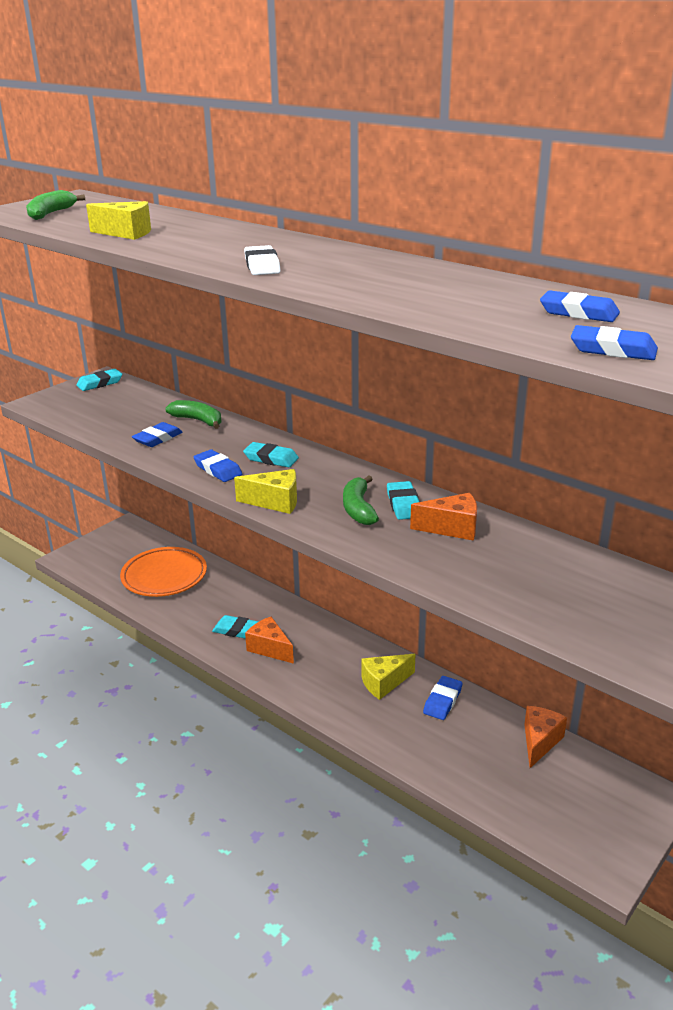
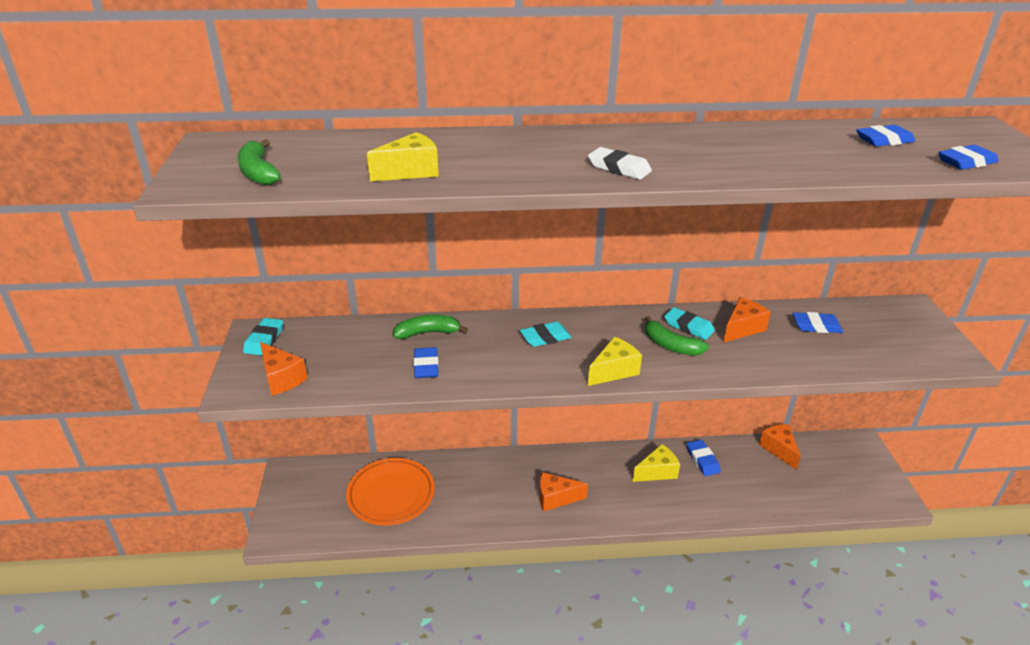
camera: 45 degrees left, 5 degrees up
(68, 407) = (281, 378): none -> orange cheese
(218, 469) = (526, 367): blue eraser -> blue eraser (816, 326)
(236, 630) = (513, 501): turquoise eraser -> none
(384, 683) = (657, 472): yellow cheese -> yellow cheese turned 135 degrees counterclockwise

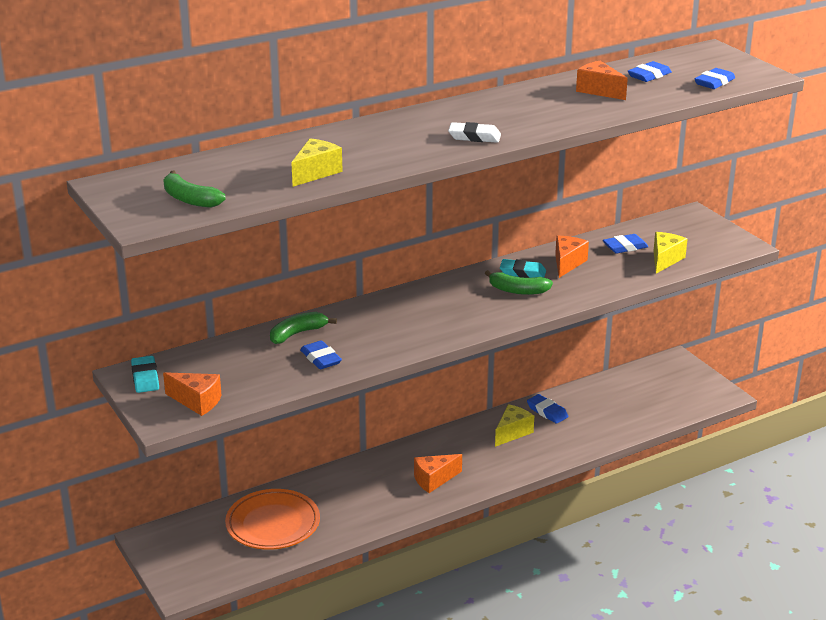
camera: 25 degrees left, 5 degrees down
(545, 337) = (407, 311): turquoise eraser -> none
(614, 371) = (485, 321): yellow cheese -> yellow cheese (665, 260)
(779, 450) = (609, 385): orange cheese -> orange cheese (599, 91)

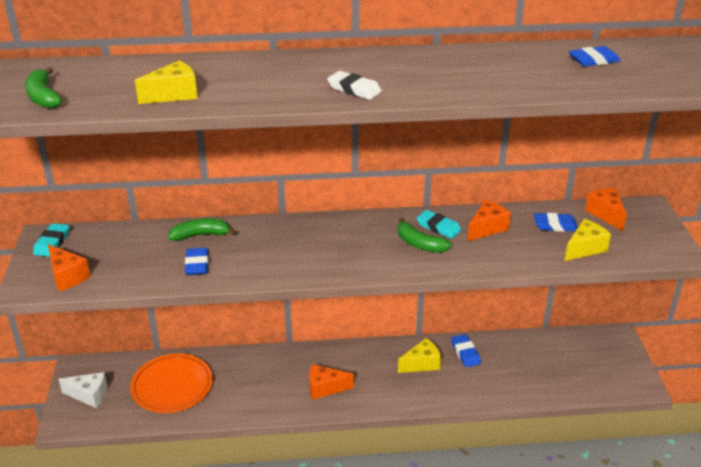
camera: 25 degrees right, 5 degrees up
(187, 558) = (89, 395): none -> white cheese
(599, 91) = (525, 66): orange cheese -> orange cheese (605, 214)
(714, 82) = (657, 80): blue eraser -> none

